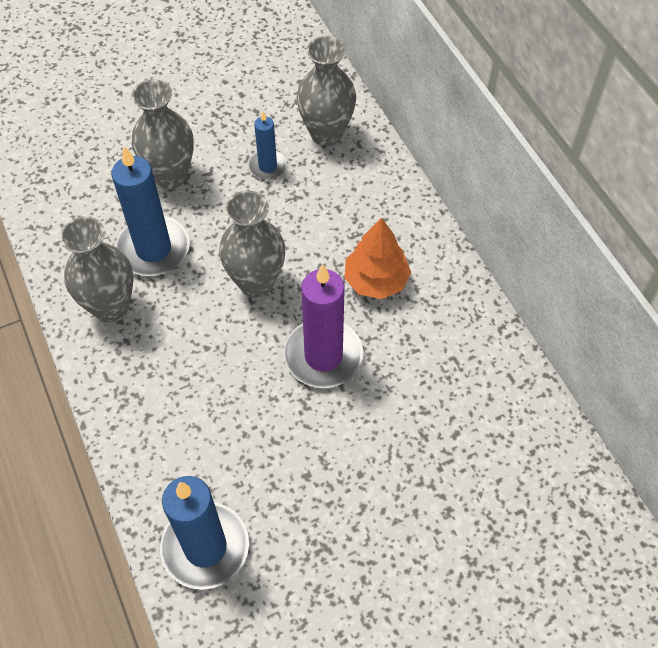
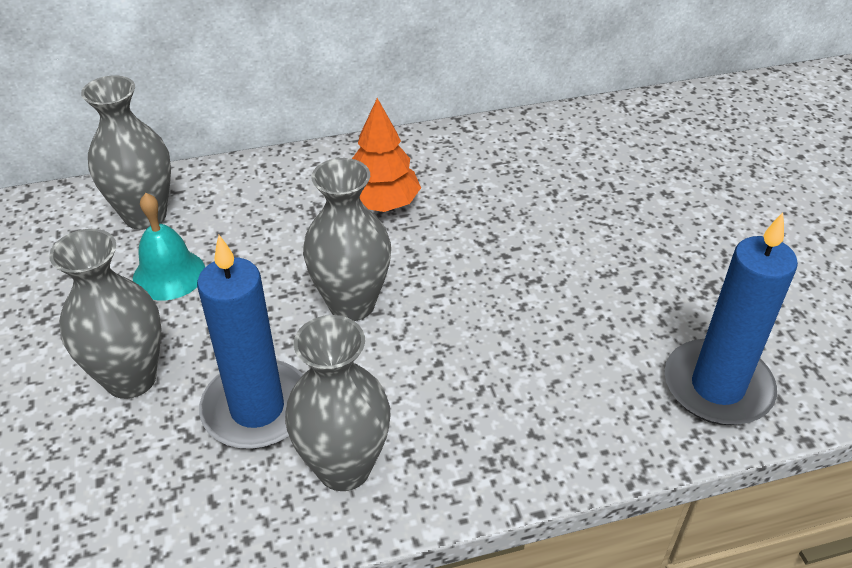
camera: 80 degrees left, 15 degrees down
(267, 166) = (169, 274): blue candle -> turquoise bell
(323, 356) = (473, 257): purple candle -> none

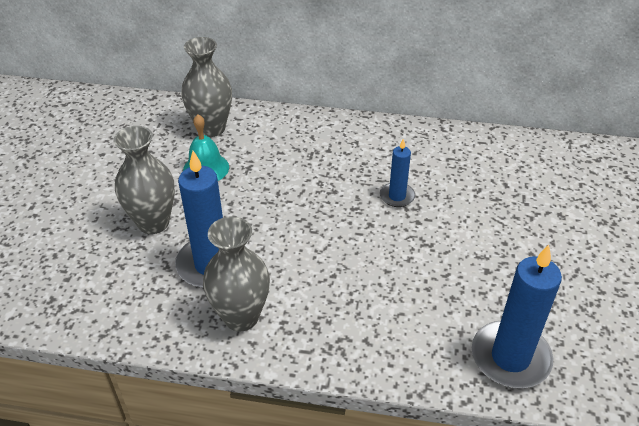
camera: 25 degrees right, 0 degrees up
(352, 304) = (301, 221): grey vase -> none
(381, 203) = (357, 163): orange tree -> none
(459, 231) = (397, 196): none -> blue candle

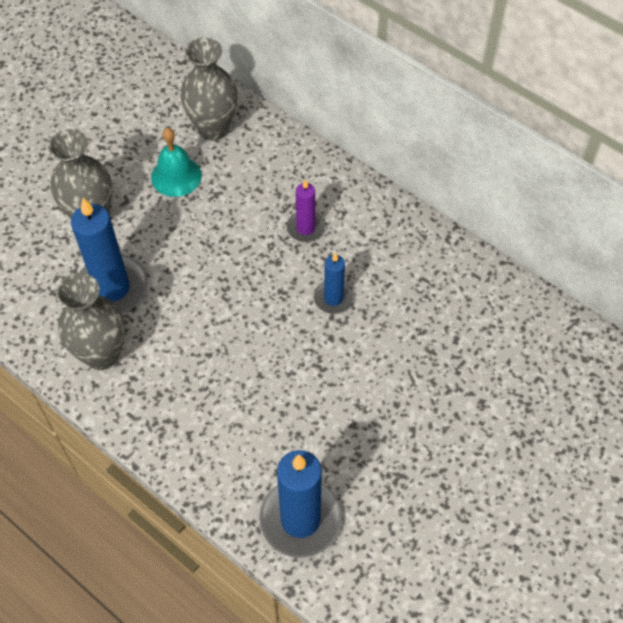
camera: 30 degrees right, 15 degrees up
(337, 162) = (305, 228): none -> purple candle

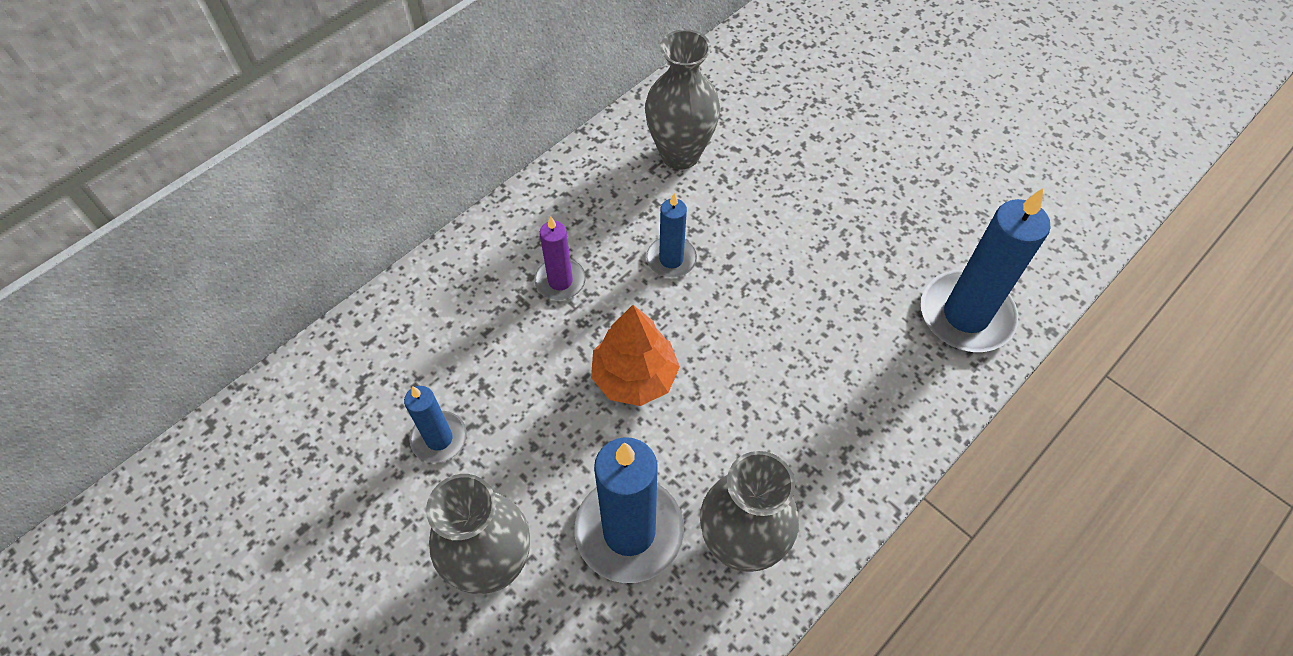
camera: 85 degrees left, 0 degrees up
(176, 176) = (439, 438): turquoise bell -> blue candle
(213, 128) = (360, 385): grey vase -> grey vase (680, 154)
(228, 282) = (634, 376): none -> orange tree

